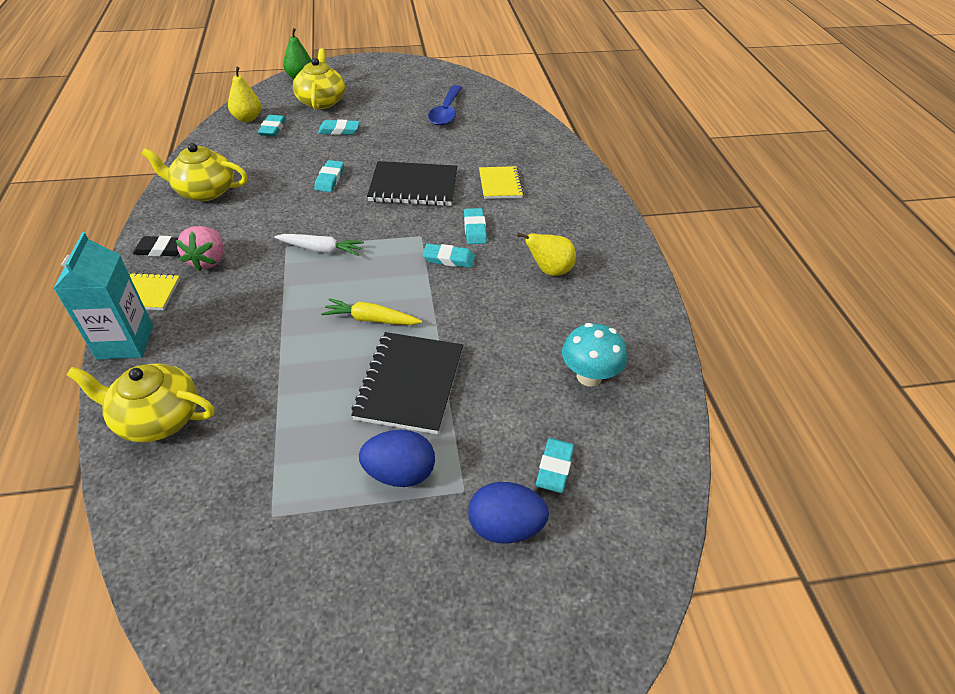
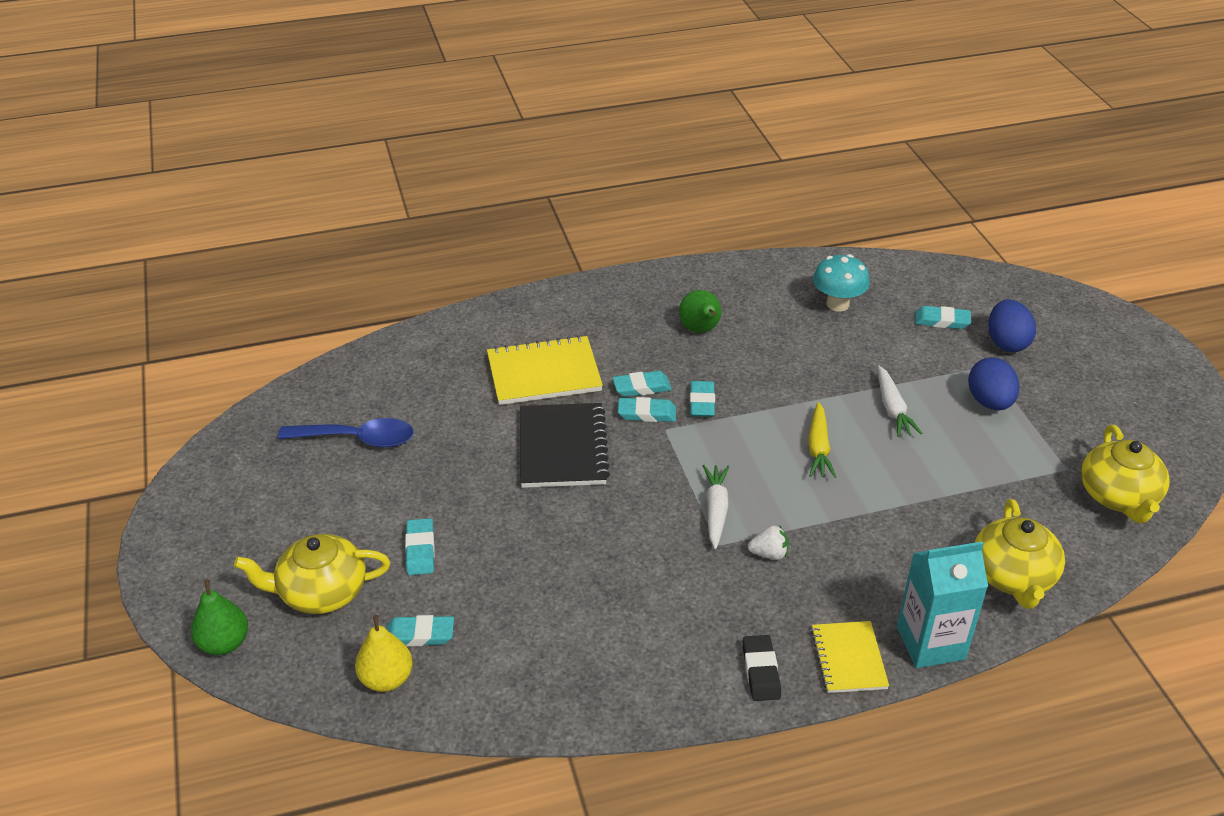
camera: 95 degrees left, 5 degrees down
(204, 191) = (615, 668): yellow teapot -> yellow teapot (1118, 497)
(208, 261) = (768, 613): pink strawberry -> none
(263, 270) = (769, 554): none -> white strawberry
(330, 179) = (559, 533): turquoise eraser -> turquoise eraser (647, 413)
(410, 384) = (892, 409): black notebook -> white carrot
(500, 184) = (544, 373): yellow notebook -> yellow notebook, size x1.61
(549, 271) = (700, 330): yellow pear -> green pear

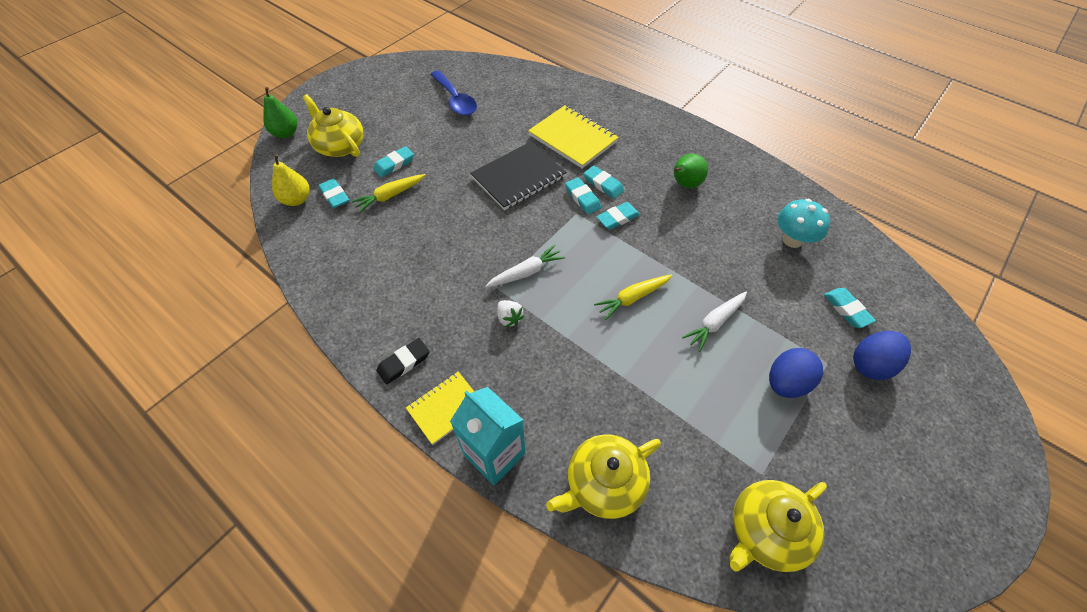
camera: 55 degrees right, 15 degrees up
(477, 578) = (390, 196): none -> yellow carrot

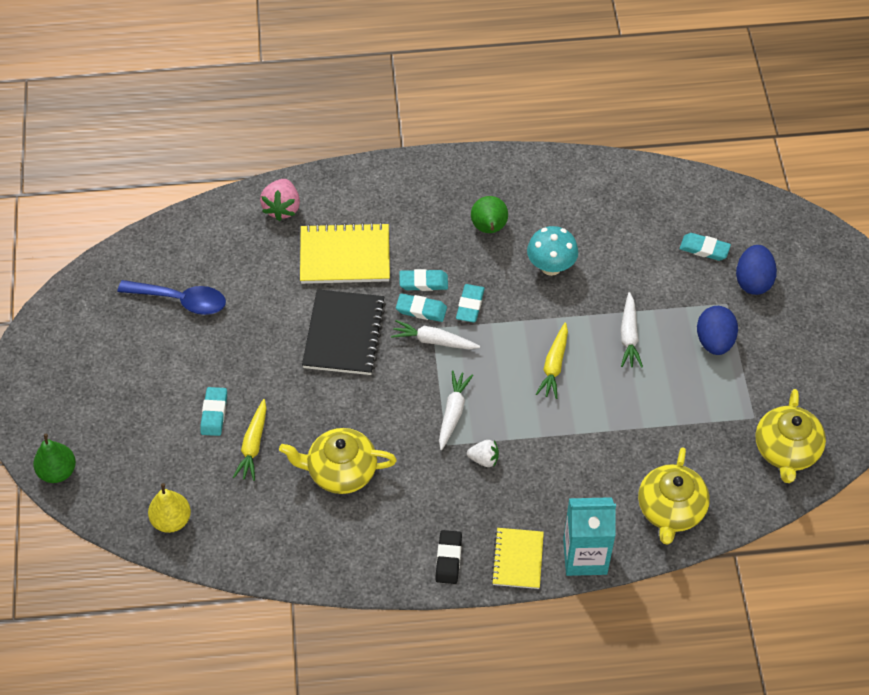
camera: 45 degrees left, 0 degrees up
(334, 196) = (201, 487): turquoise eraser -> none
(340, 146) = (134, 439): yellow teapot -> yellow teapot (340, 471)
(568, 93) = (282, 208): none -> pink strawberry
(568, 221) = (433, 341): none -> white carrot
(792, 240) = (618, 217): turquoise mushroom -> turquoise mushroom (551, 267)

